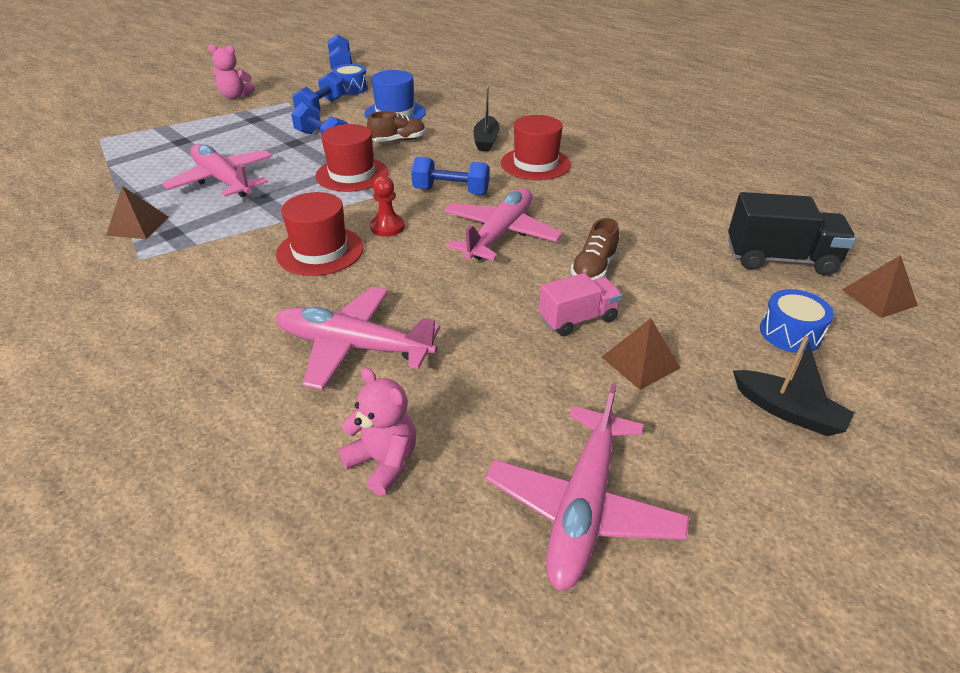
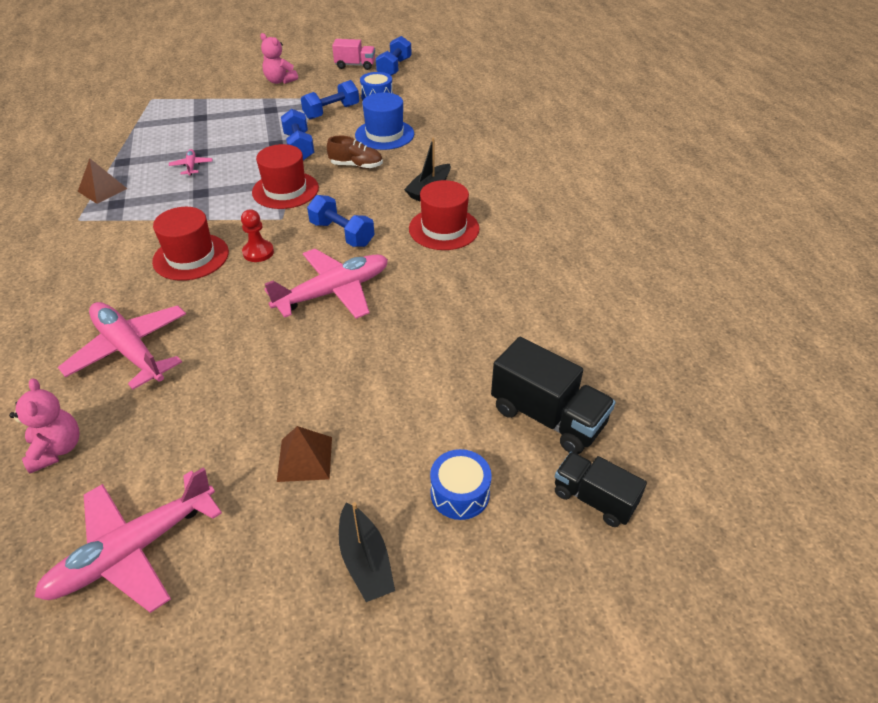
camera: 30 degrees right, 5 degrees up
(223, 181) = (191, 166): pink plane -> pink plane, size x0.45
(577, 319) = (303, 398): pink truck -> pink truck (355, 65)
(594, 269) = (369, 356): brown shoe -> none
(878, 297) = (593, 499): brown pyramid -> black truck

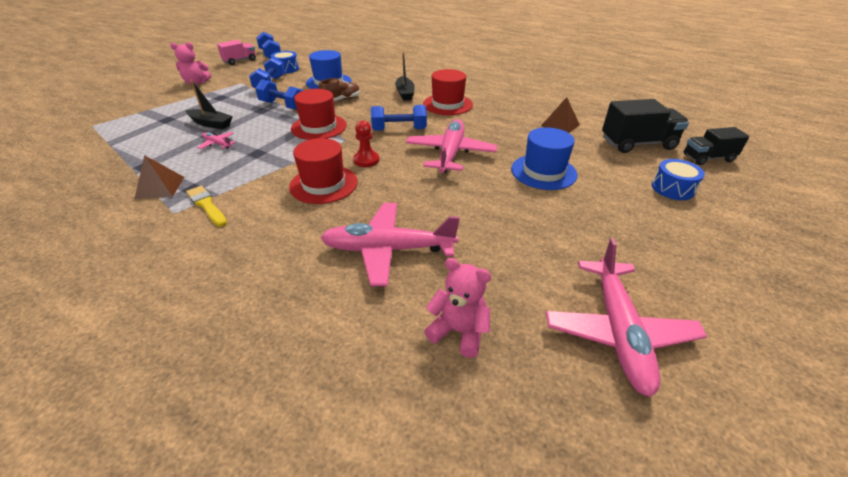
camera: 45 degrees left, 5 degrees down
(101, 226) = (207, 205): none -> yellow brush
(304, 458) = (594, 223): brown pyramid -> brown pyramid (560, 125)
(365, 561) = (703, 238): black boat -> black boat (211, 124)
(373, 373) = (543, 172): none -> blue hat

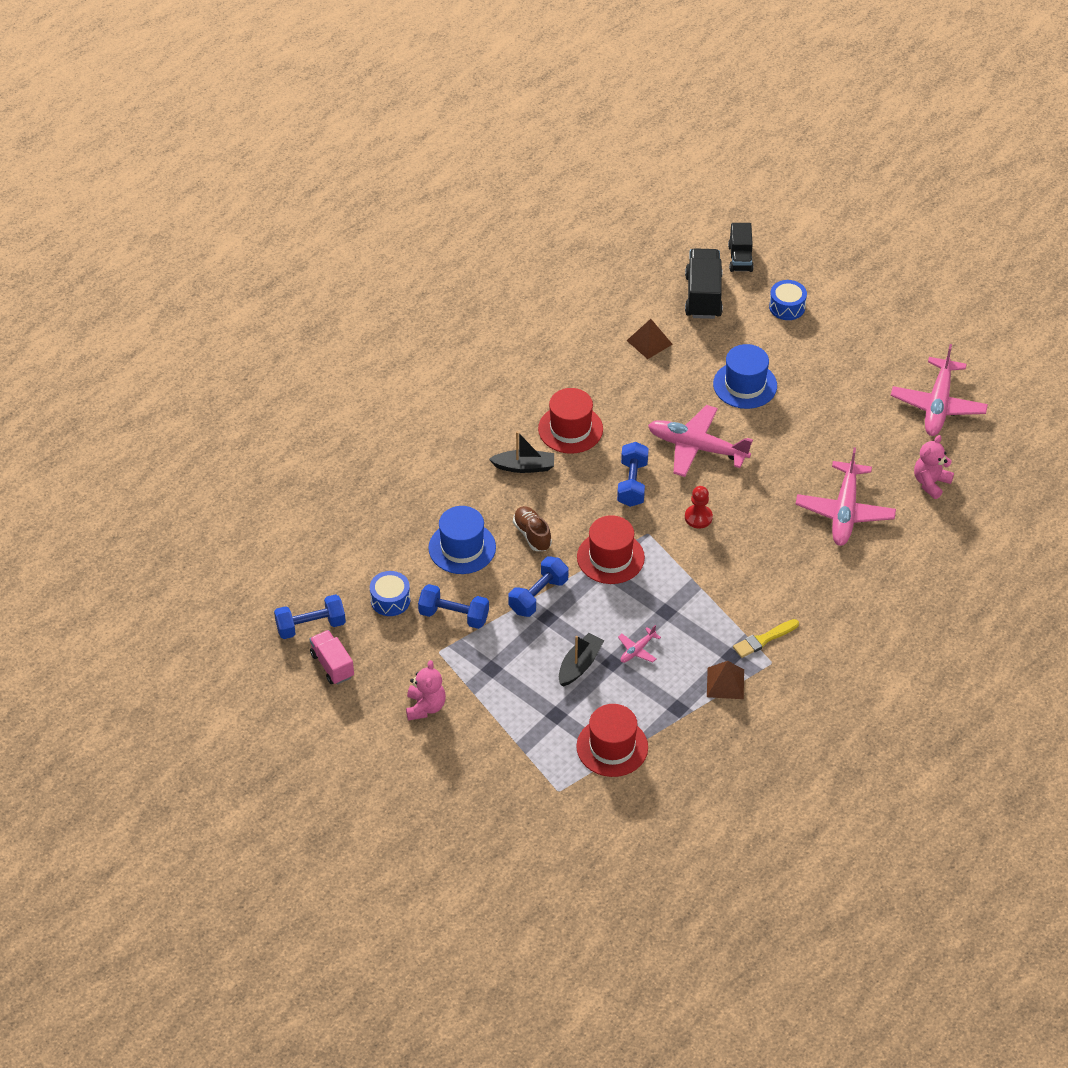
camera: 80 degrees left, 10 degrees up
(323, 184) = (740, 552): red hat -> red hat (612, 747)
(618, 330) = (938, 405): pink plane -> pink plane turned 90 degrees clockwise

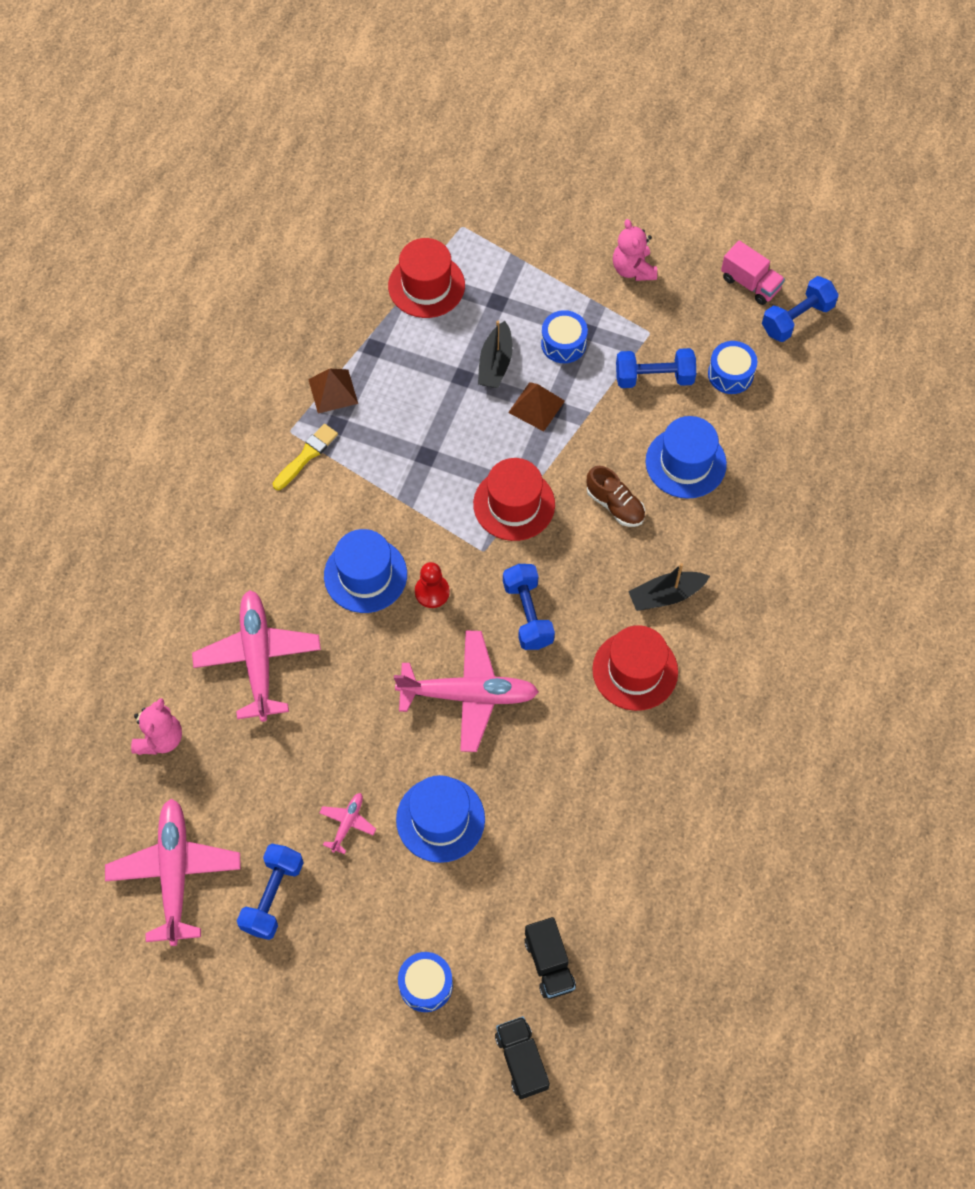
camera: 160 degrees right, 15 degrees up
(515, 664) = (563, 344): none -> blue drum
(538, 596) = (574, 430): blue dumbbell -> blue dumbbell (273, 896)
(637, 650) = (440, 400): pink plane -> pink plane (347, 824)
(649, 342) = (591, 850): brown pyramid -> brown pyramid (536, 406)
(703, 296) = (549, 963): black truck -> black truck, size x0.65
(745, 542) = (365, 575): none -> blue hat

